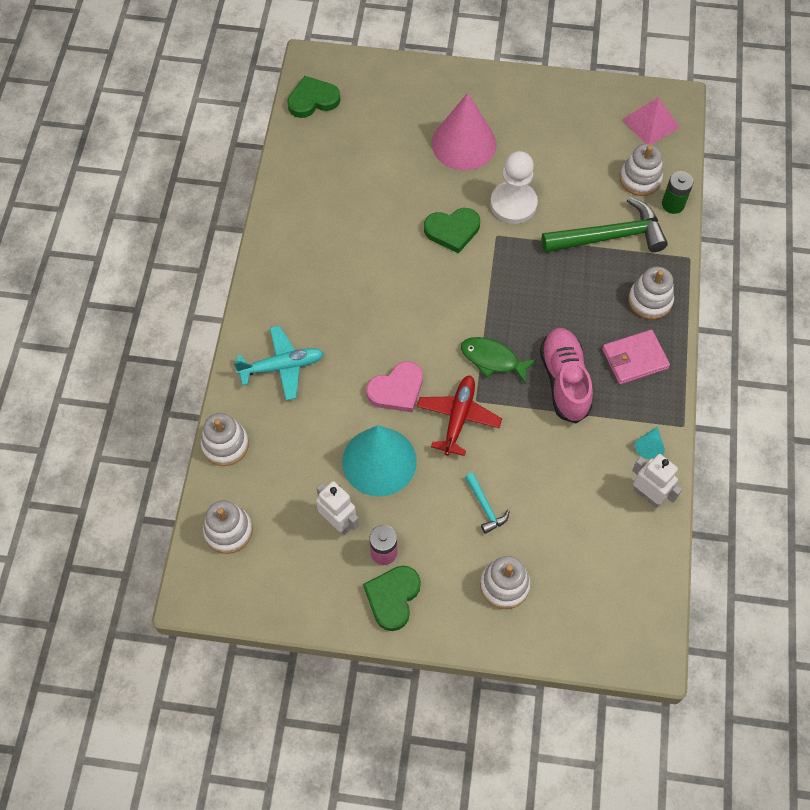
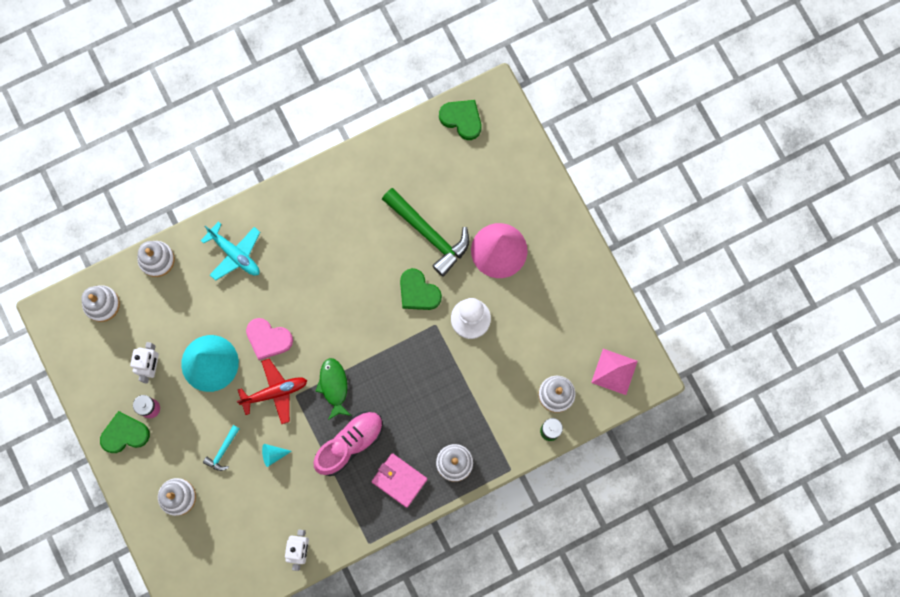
camera: 55 degrees right, 15 degrees up
(609, 236) = (489, 403): green hammer -> green hammer (428, 234)
(649, 446) = (337, 530): turquoise cone -> turquoise cone (273, 454)

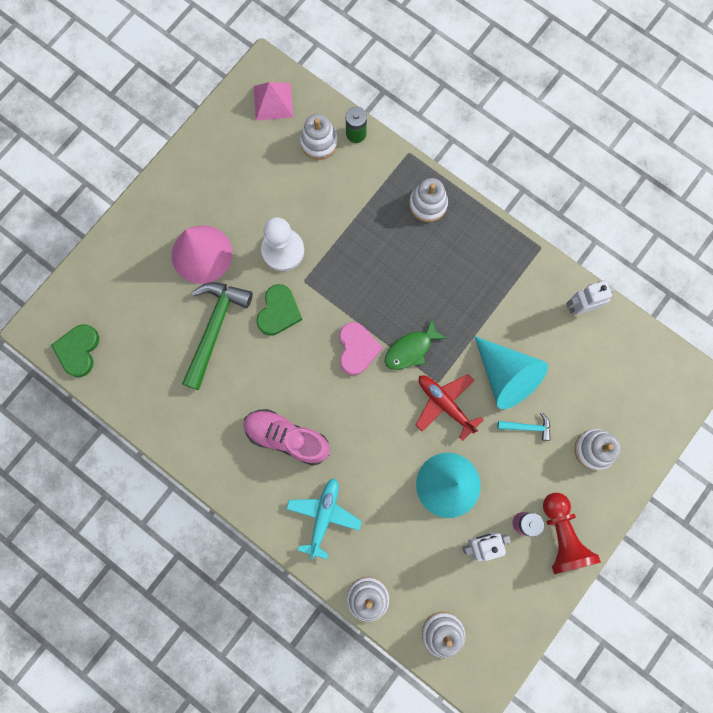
camera: 115 degrees left, 0 degrees up
(125, 434) = (561, 536): green heart -> red pawn
(268, 339) = (395, 437): pink heart -> pink heart (357, 349)
(273, 454) = (506, 376): turquoise cone -> turquoise cone, size x2.49
(350, 444) = (458, 308): pink shoe -> pink shoe (287, 438)
(399, 480) = (469, 246): pink wallet -> none

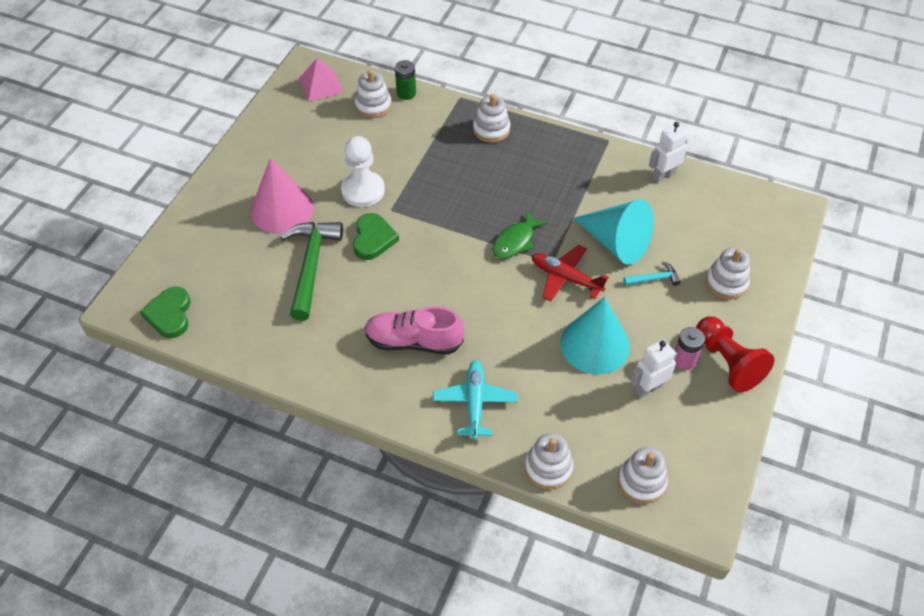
camera: 15 degrees left, 25 degrees down
(357, 349) = (462, 252): pink heart -> none

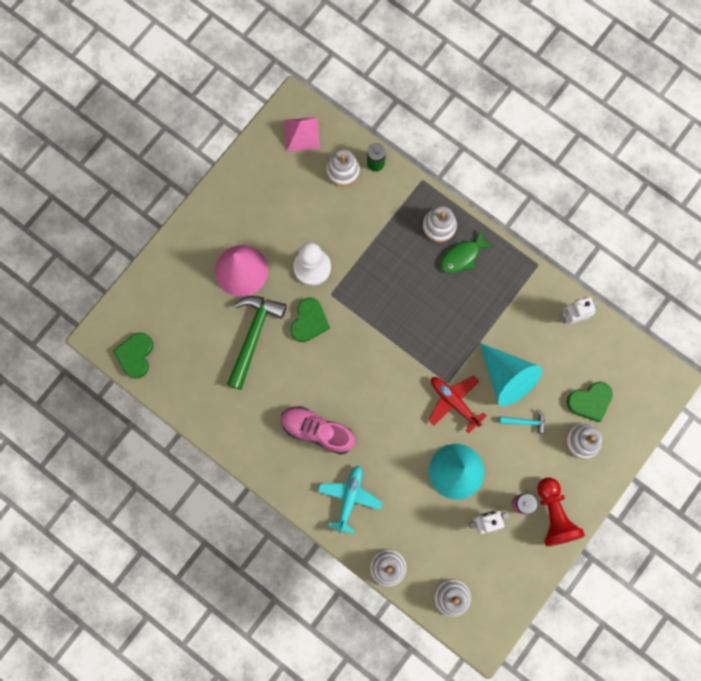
camera: 15 degrees right, 25 degrees up
(515, 241) = (424, 354): green fish -> green fish (462, 256)
(717, 244) = (589, 401): none -> green heart

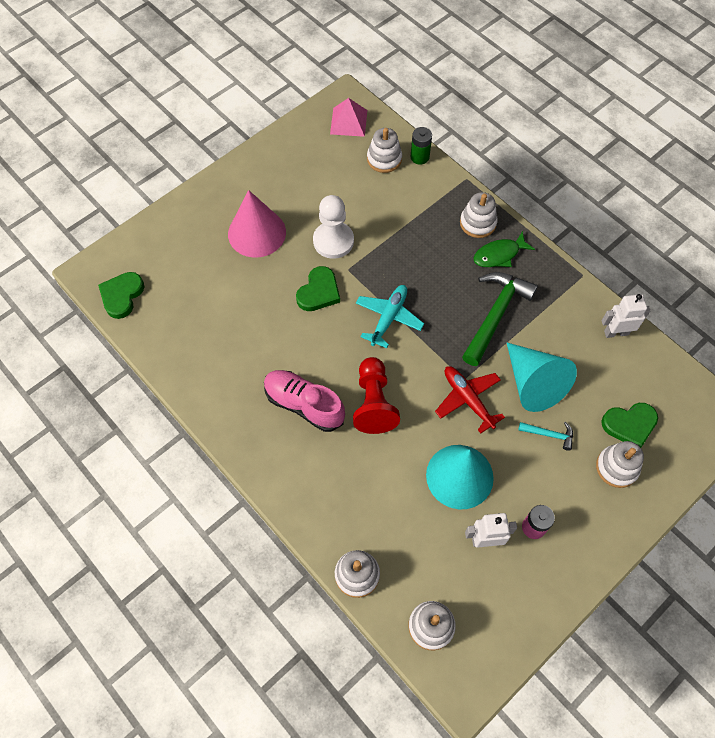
camera: 10 degrees right, 15 degrees down
(253, 336) = (254, 297): green hammer -> green hammer (495, 315)
(349, 497) = (326, 484): turquoise plane -> turquoise plane (389, 318)
(553, 515) = (573, 547): red pawn -> red pawn (374, 403)

